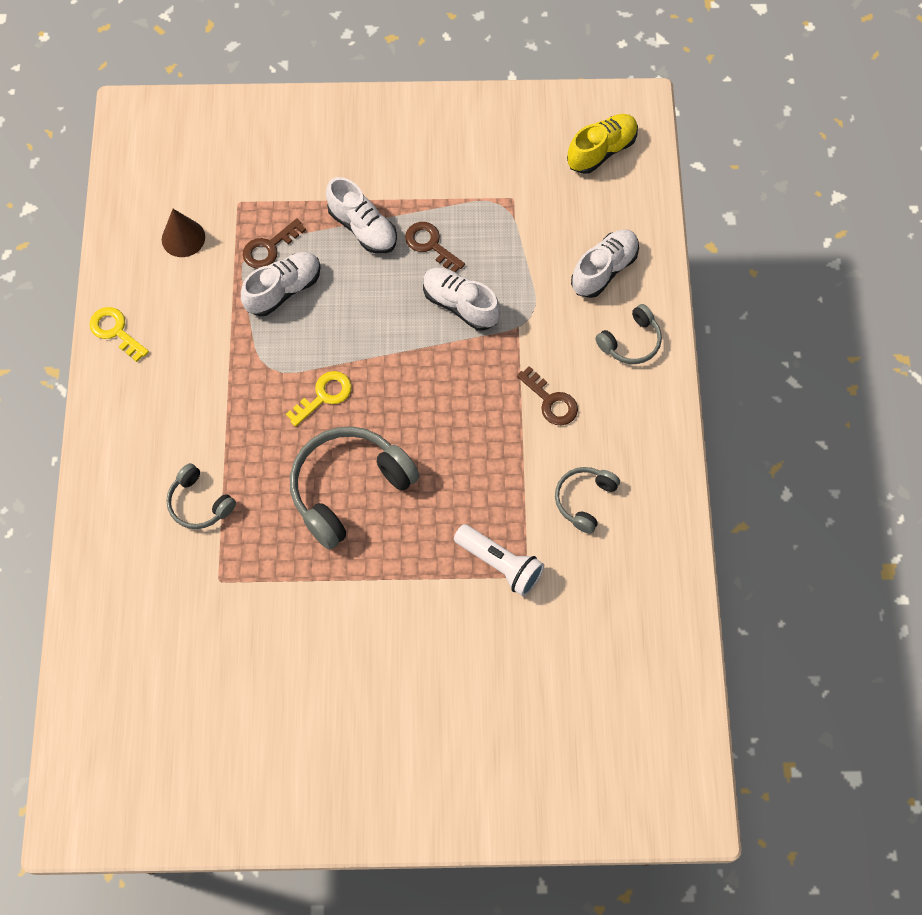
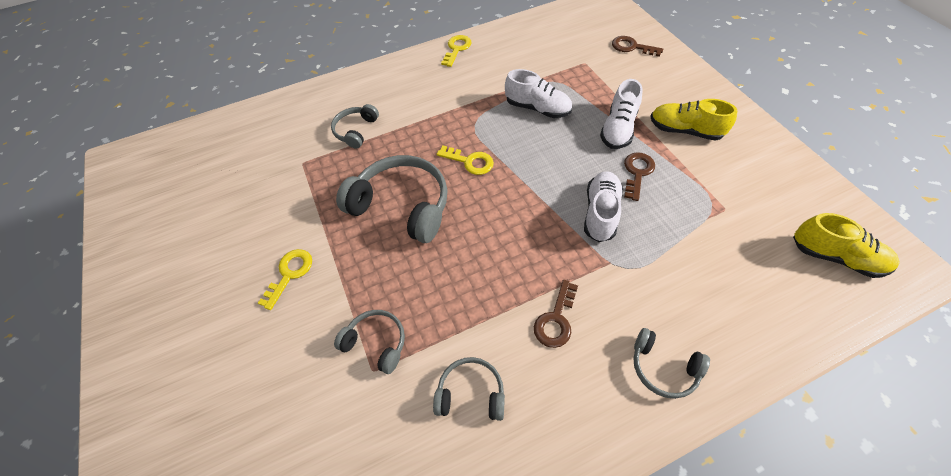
camera: 70 degrees right, 10 degrees down
(183, 238) = (540, 50): brown cone -> none
(269, 248) = (563, 89): brown key -> brown key (631, 47)
(379, 629) = (290, 274): none -> yellow key
(401, 169) = (685, 130): none -> yellow shoe
(500, 564) = (376, 343): white flashlight -> grey headphones
(604, 270) = (719, 310): white shoe -> none

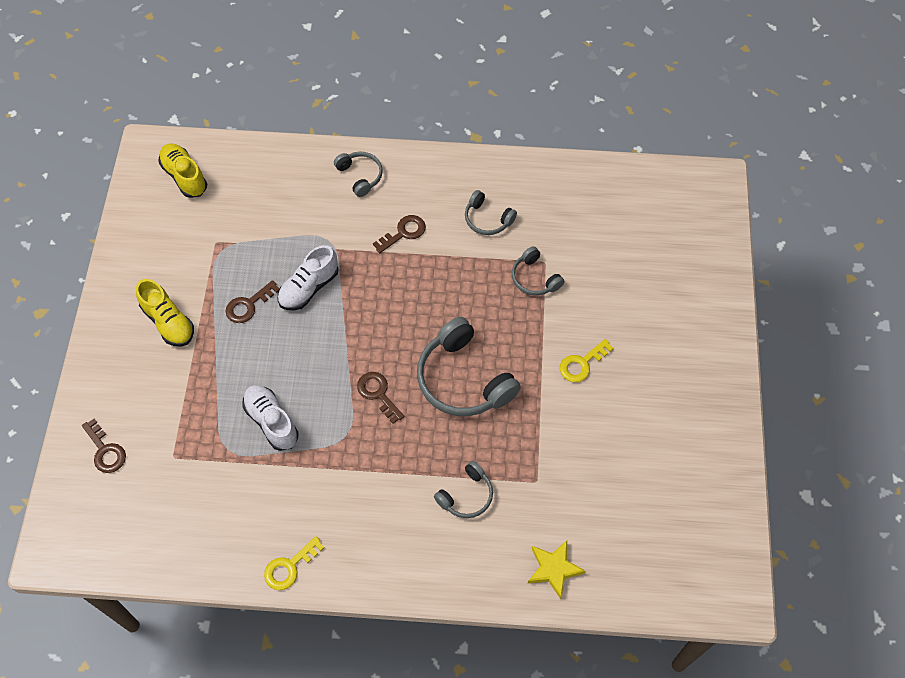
camera: 155 degrees left, 5 degrees up
(269, 119) = (554, 569): none -> yellow star
(470, 161) = (378, 394): yellow key -> brown key
(618, 129) = (221, 355): white shoe -> none

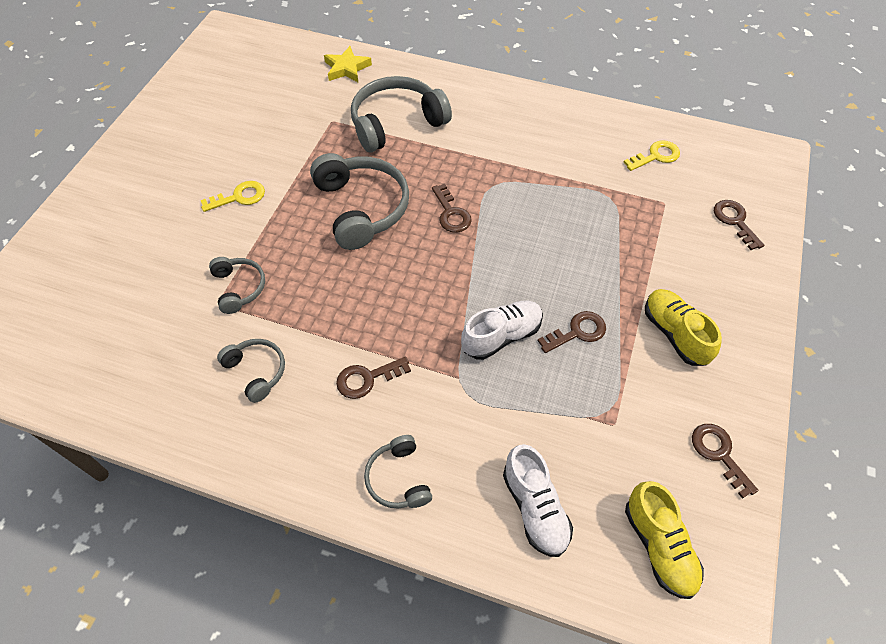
camera: 165 degrees left, 5 degrees down
(141, 239) = (719, 454): none -> brown key
(271, 421) = (563, 212): white shoe -> white shoe (535, 508)
(289, 567) = (561, 107): yellow key -> yellow key (656, 156)
(466, 495) = (396, 123): grey headphones -> grey headphones, size x1.87

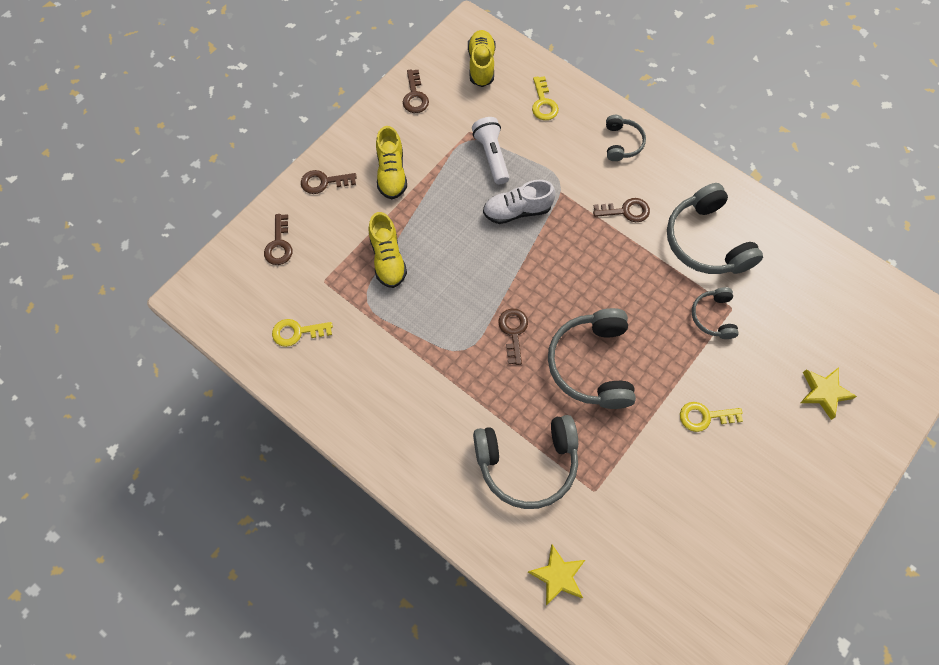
camera: 160 degrees left, 10 degrees up
(113, 250) = (824, 392): none -> yellow star
(256, 371) = (706, 241): grey headphones -> grey headphones, size x1.87
(535, 508) = (543, 103): white shoe -> yellow key
(567, 398) = (492, 155): none -> white flashlight
(577, 332) = (460, 196): brown key -> brown key (323, 182)
(616, 241) = (388, 259): none -> yellow shoe

